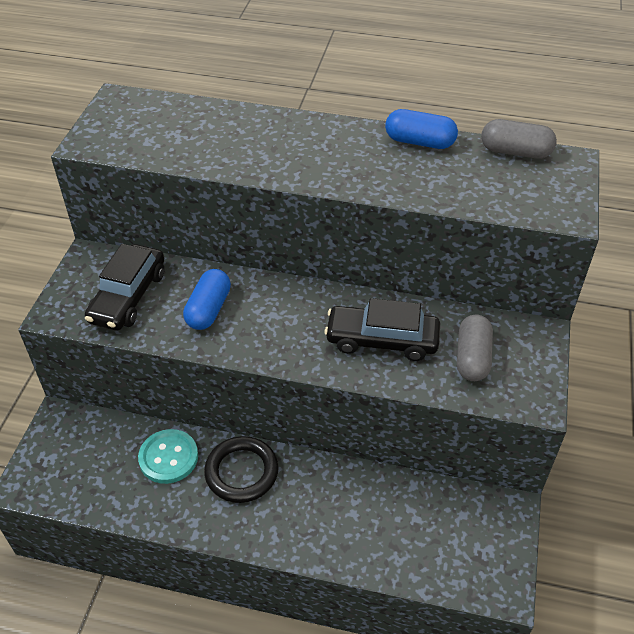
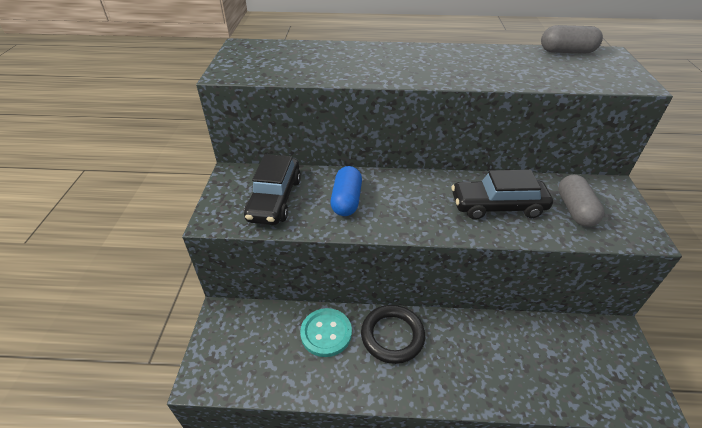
camera: 10 degrees left, 5 degrees down
(419, 142) = (492, 52): blue capsule -> none

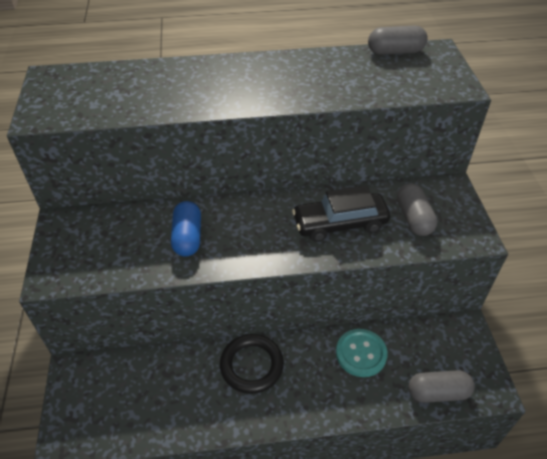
camera: 10 degrees left, 5 degrees up
(275, 199) = (111, 245): black car -> none
(326, 333) = (185, 373): turquoise button -> turquoise button (361, 353)
(589, 395) = (438, 392): none -> grey capsule

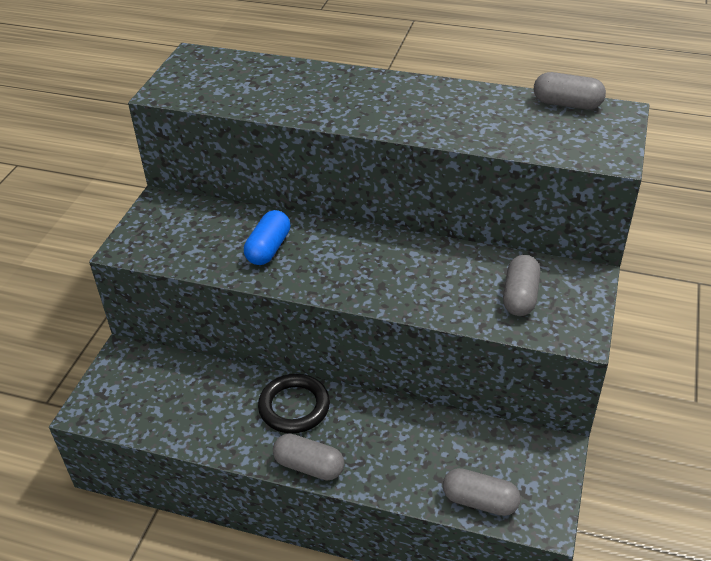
camera: 25 degrees right, 5 degrees down
(292, 415) = (309, 466): none -> grey capsule
(340, 223) = (433, 279): black car -> none
(361, 353) = (416, 434): turquoise button -> none

